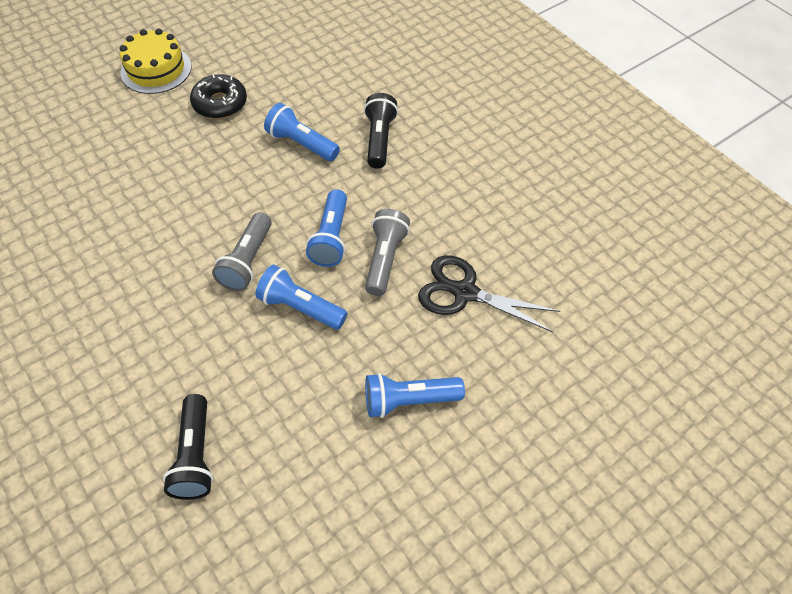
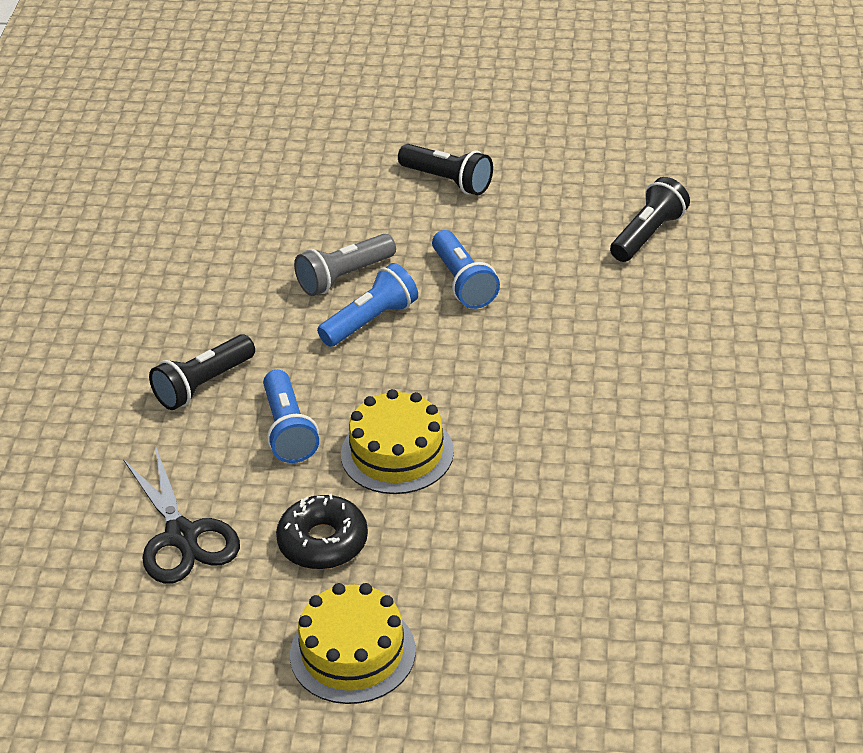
camera: 135 degrees left, 15 degrees down
(227, 167) = (397, 453): none -> yellow cake
(247, 261) = (471, 345): grey flashlight -> none
(409, 400) = (447, 181): blue flashlight -> black flashlight
(464, 292) = (311, 217): black scissors -> black scissors (182, 536)

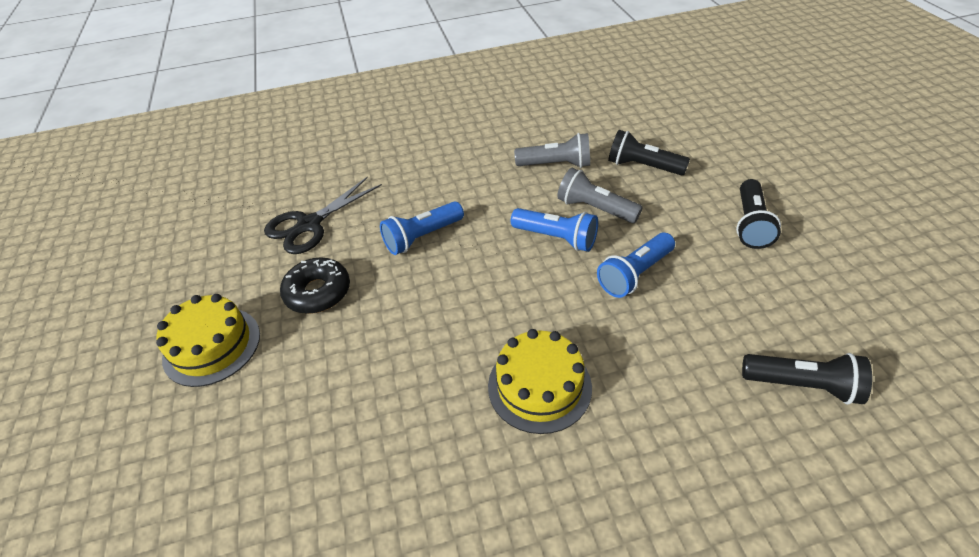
camera: 70 degrees right, 5 degrees up
(203, 385) = (449, 185): black flashlight -> black flashlight (643, 166)
(239, 282) = (556, 165): none -> grey flashlight
(397, 453) = (421, 301): yellow cake -> yellow cake (539, 386)

